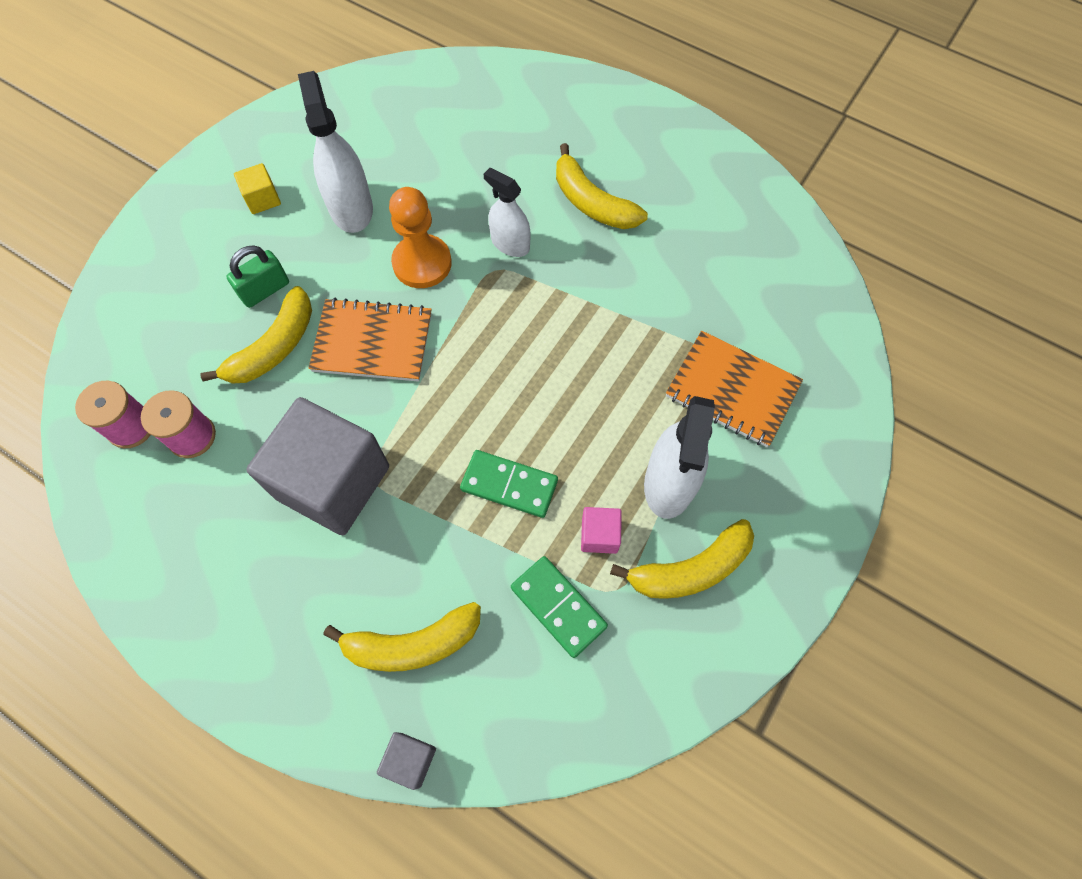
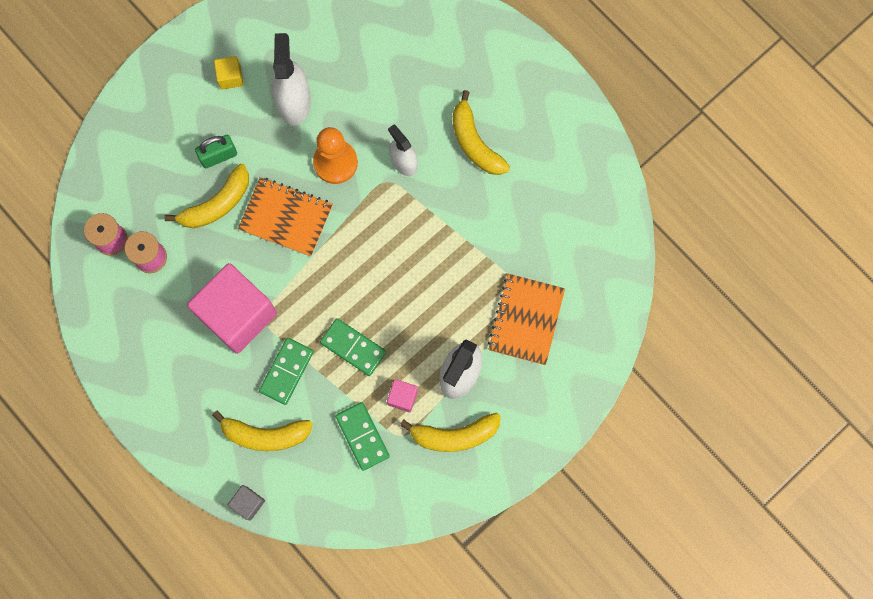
camera: 15 degrees right, 10 degrees up
(333, 482) = (237, 315): grey cube -> pink cube
(422, 542) = (286, 371): none -> green domino
(732, 391) = (526, 320): orange notebook -> orange notebook turned 60 degrees clockwise

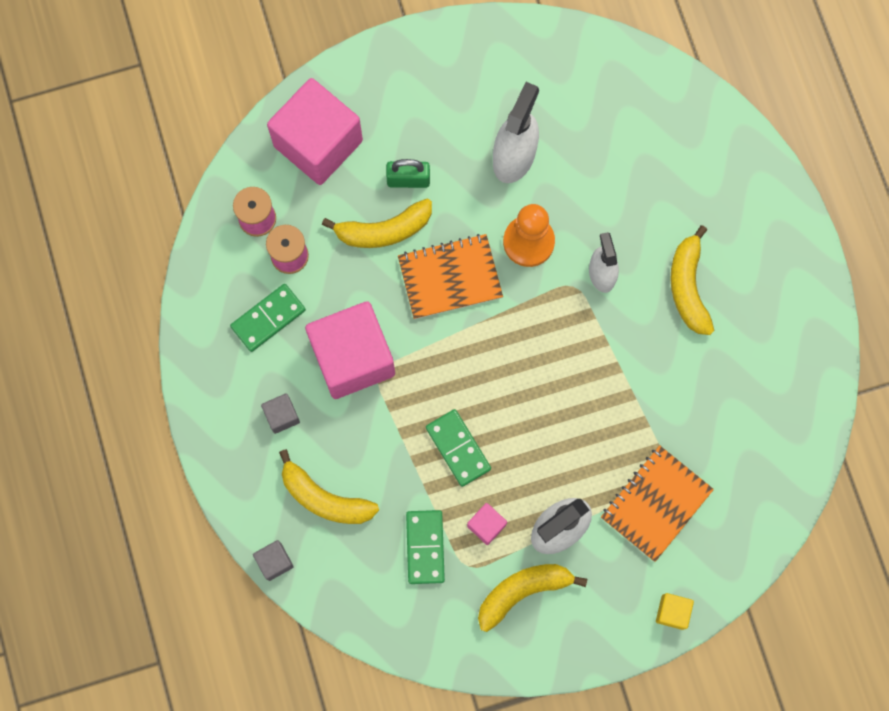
camera: 25 degrees right, 0 degrees up
(133, 159) = (318, 143): none -> pink cube
(201, 386) = (282, 416): none -> grey cube
(230, 77) = (458, 101): yellow cube -> yellow cube (672, 612)
(286, 217) = (450, 277): orange notebook -> orange notebook turned 60 degrees counterclockwise
(286, 371) = (377, 441): green domino -> green domino (268, 318)
(454, 435) = (523, 591): yellow banana -> yellow banana turned 135 degrees clockwise

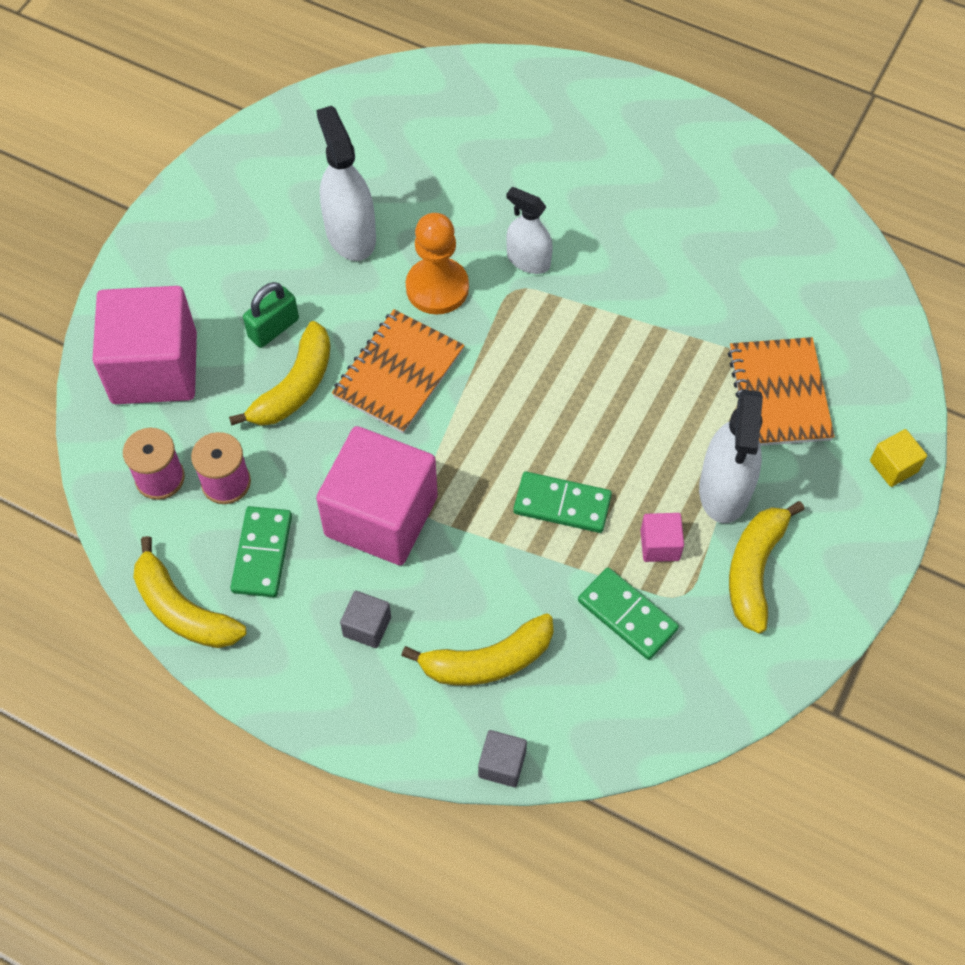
camera: 45 degrees left, 15 degrees down
(688, 287) = (610, 210): yellow banana -> yellow banana (183, 610)

